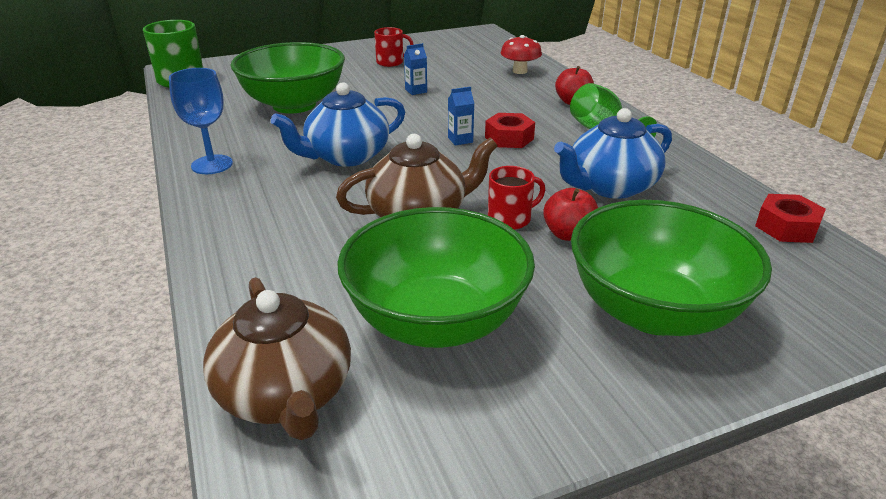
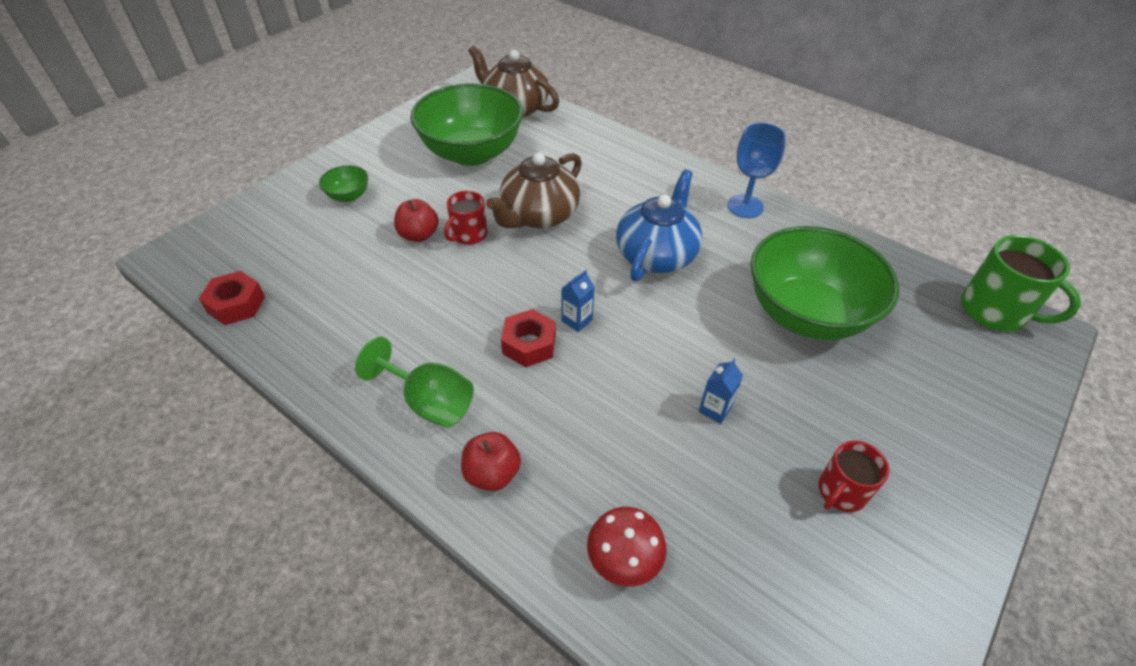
camera: 150 degrees right, 15 degrees up
(610, 187) = (398, 302): blue teapot -> none
(653, 311) = (348, 196): green bowl -> green bowl, size x0.41

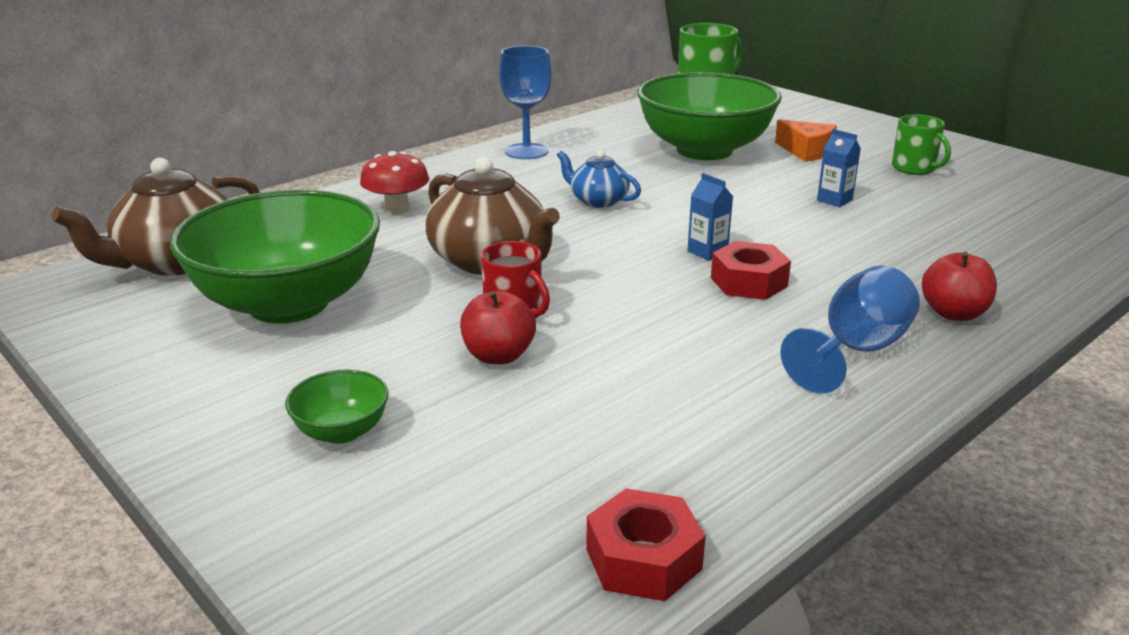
camera: 80 degrees left, 20 degrees down
(429, 402) = (855, 351): green goblet -> blue goblet
(624, 560) = (1026, 255): red mushroom -> red mushroom (397, 208)
(656, 254) = (597, 200): blue teapot -> blue teapot, size x0.56
(841, 491) = (914, 168): red mug -> green mug
(846, 394) = (806, 151): none -> orange cheese

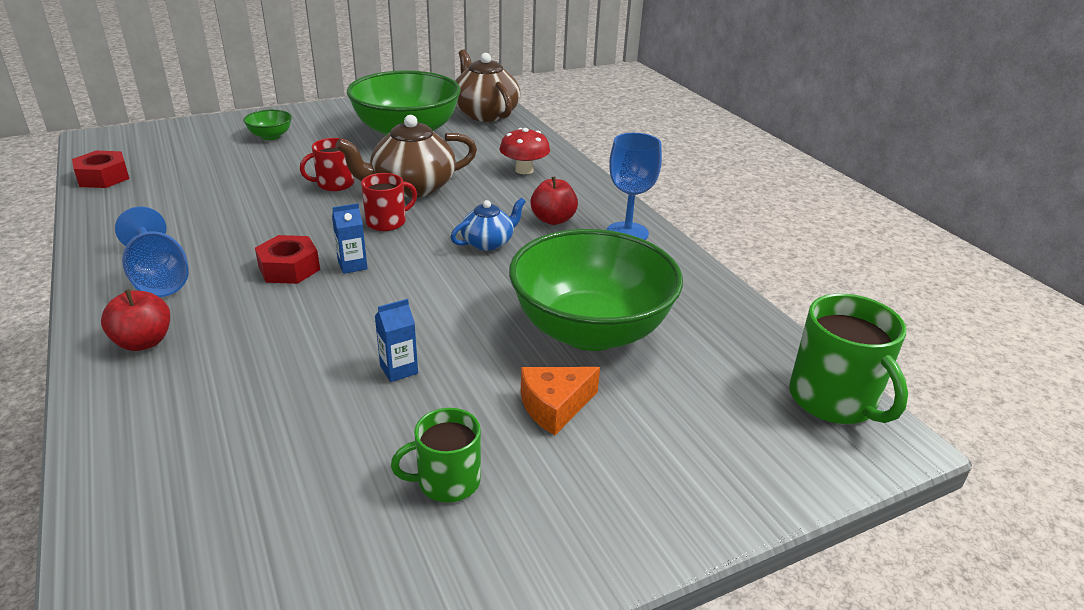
camera: 105 degrees right, 5 degrees up
(498, 356) = (293, 174): red apple -> red apple (553, 220)
(596, 256) = (387, 222): none -> red mug

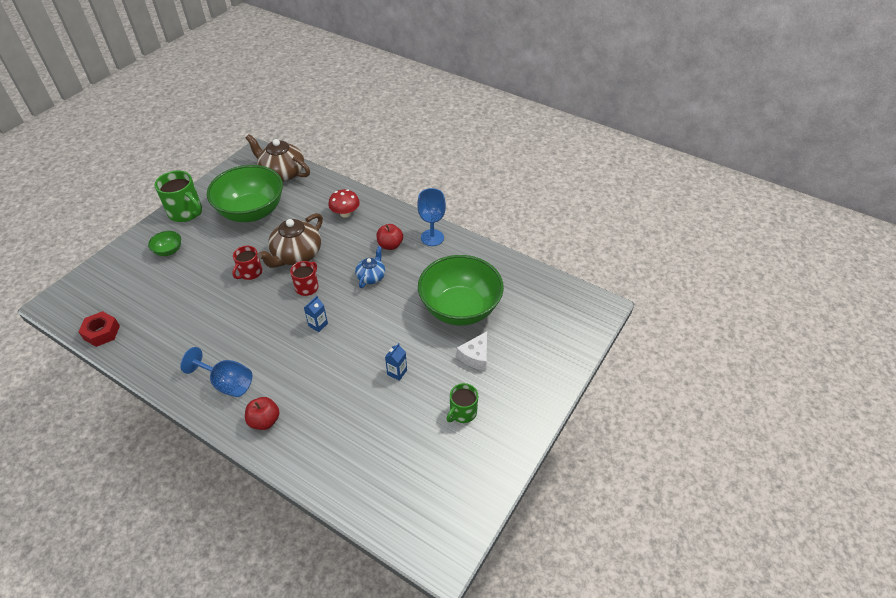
camera: 30 degrees left, 15 degrees up
(289, 268) = (288, 342): red nut -> none
(555, 407) = (475, 356): orange cheese -> white cheese
(833, 400) = (575, 297): green mug -> green mug (186, 212)

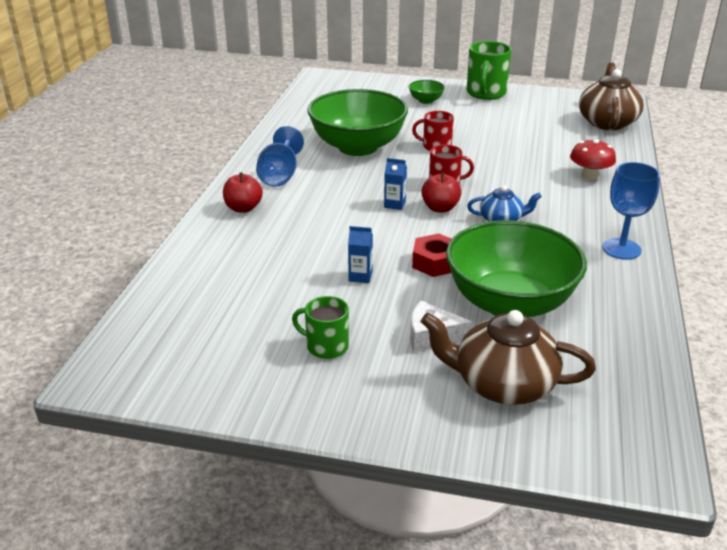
camera: 70 degrees right, 15 degrees down
(102, 332) = (302, 103): red nut -> red nut (435, 262)
(252, 212) = (525, 123): green bowl -> green bowl (357, 147)
(296, 255) = (487, 164): brown teapot -> brown teapot (502, 384)
(390, 245) = (570, 220): red apple -> red apple (440, 208)

